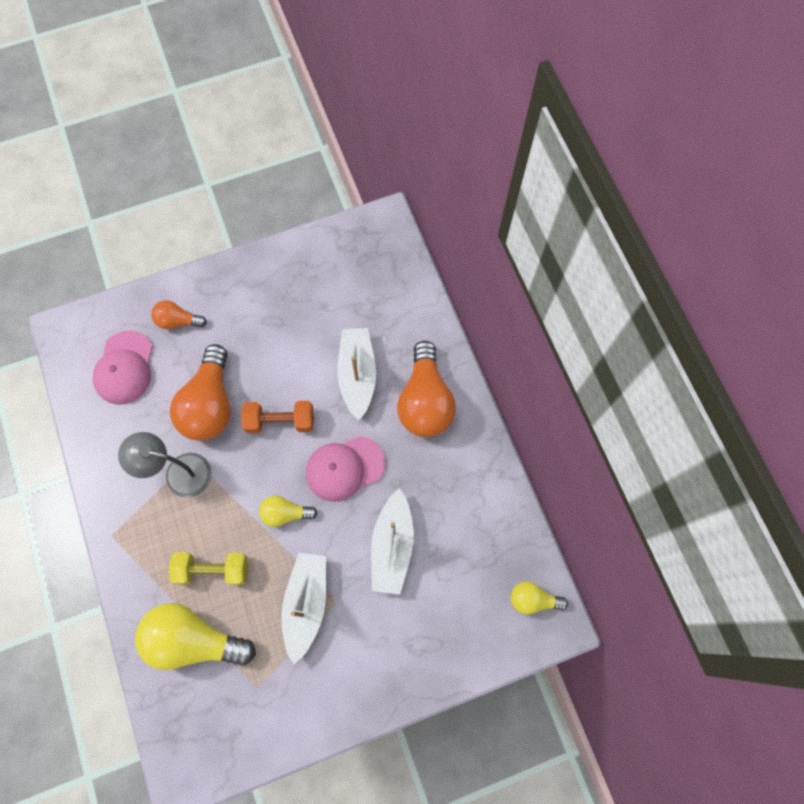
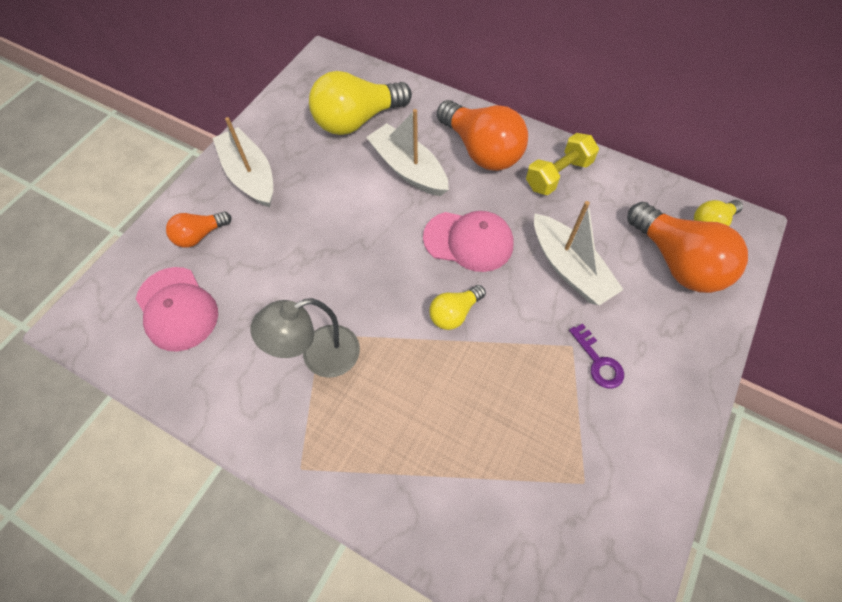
camera: 40 degrees left, 10 degrees down
(194, 639) = (481, 493): yellow light bulb -> yellow light bulb (357, 120)
(210, 404) = (296, 279): orange light bulb -> orange light bulb (676, 262)
(213, 569) = (436, 413): yellow dumbbell -> yellow dumbbell (558, 175)
(280, 421) = (376, 246): orange dumbbell -> none
(306, 603) = (549, 371): white boat -> white boat (250, 175)
(343, 625) = (598, 361): none -> purple key
(344, 468) = (468, 241): pink cap -> pink cap turned 105 degrees counterclockwise

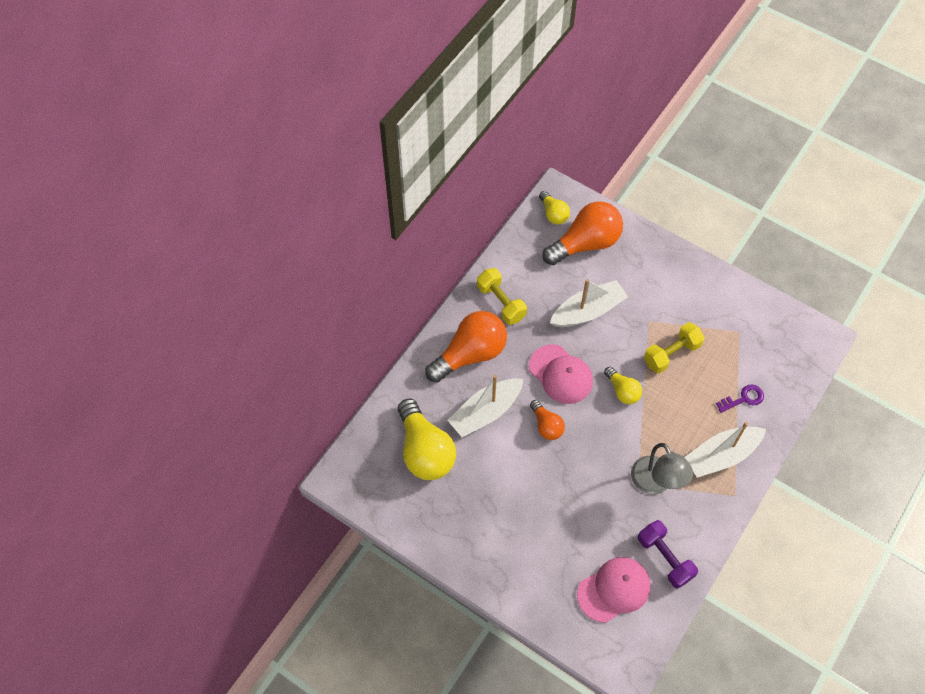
camera: 85 degrees left, 0 degrees up
(200, 235) = (544, 579): orange light bulb -> orange light bulb (546, 425)
(212, 369) = (665, 558): none -> purple dumbbell
(250, 175) = (482, 541): white boat -> white boat (721, 456)
(468, 241) = (561, 374): pink cap -> pink cap turned 120 degrees clockwise
(524, 377) = (671, 354): none -> yellow dumbbell
(598, 361) = (660, 308): purple key -> purple key (743, 398)

